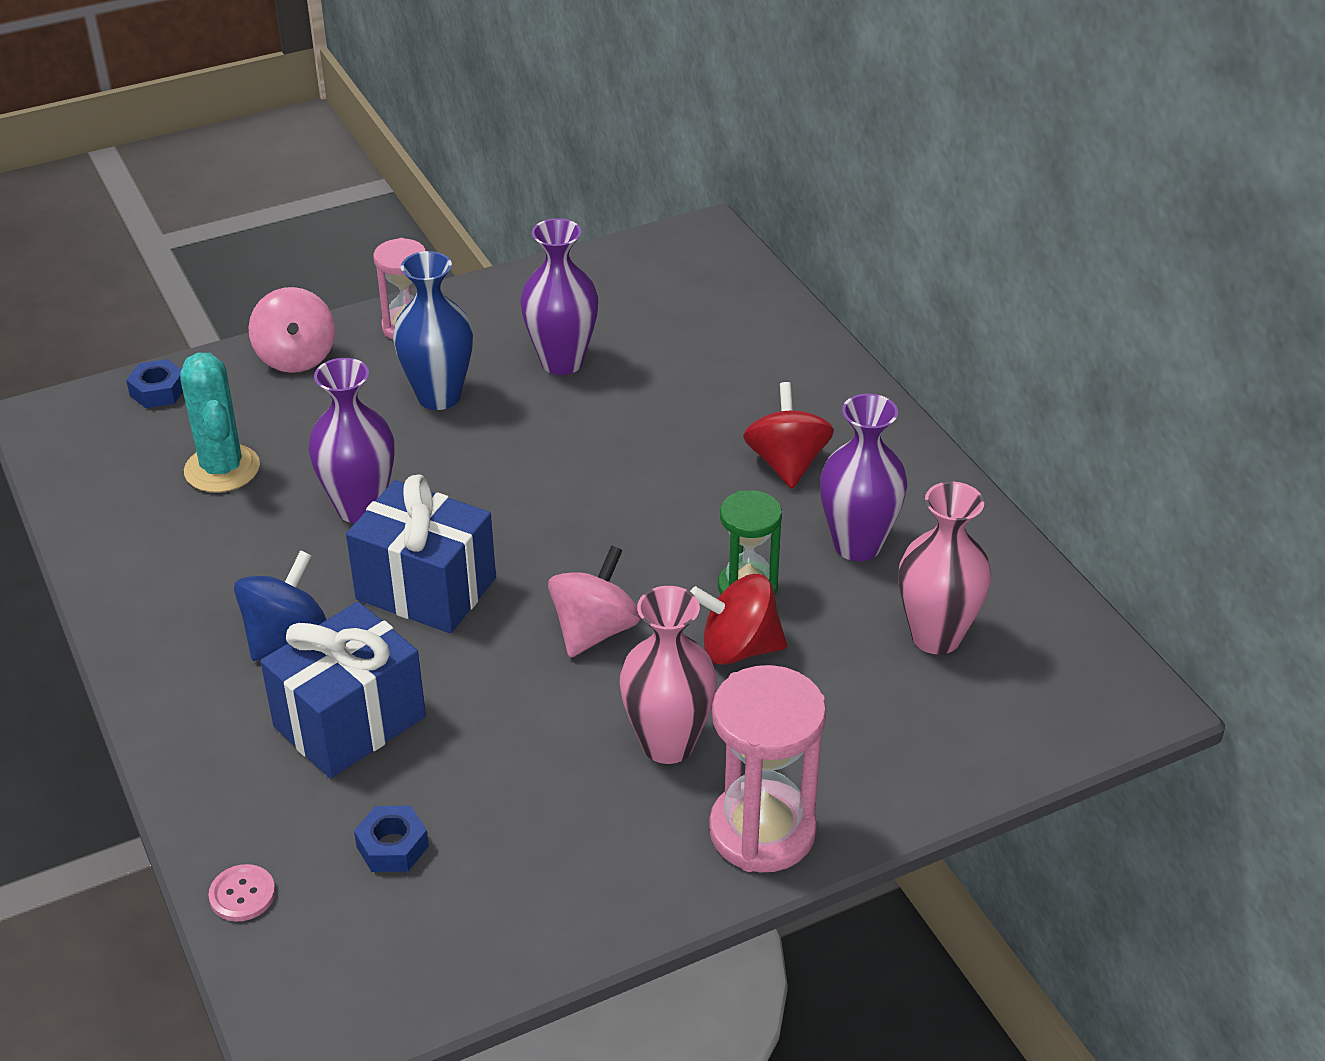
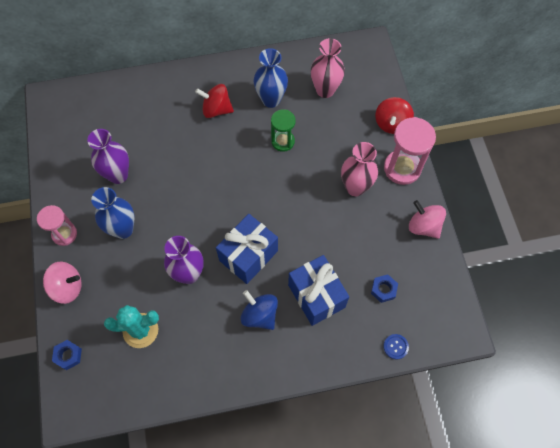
camera: 75 degrees left, 25 degrees up
(242, 894) = (395, 347): pink button -> blue button
(594, 630) = (290, 199): pink spinning top -> pink spinning top (423, 226)
(738, 648) = (313, 153): red spinning top -> red spinning top (391, 123)
(857, 545) = (271, 100): purple vase -> blue vase

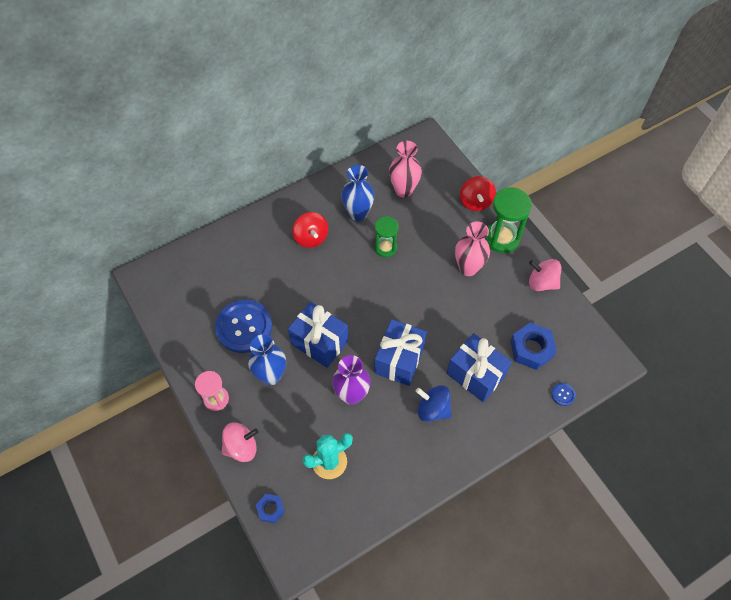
camera: 20 degrees left, 5 degrees down
(118, 175) = (244, 327): purple vase -> blue button
(181, 213) = (319, 342): none -> blue gift
(216, 109) = (311, 237): red spinning top -> red spinning top turned 105 degrees counterclockwise
(383, 290) = (531, 349): blue nut -> blue nut, size x1.74
(402, 168) = (501, 238): pink hourglass -> green hourglass

